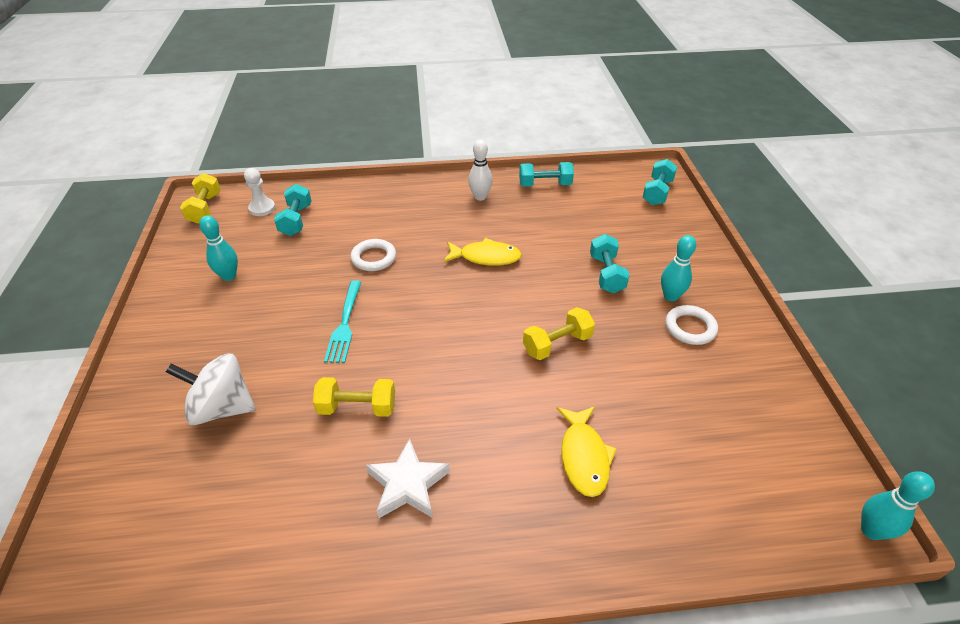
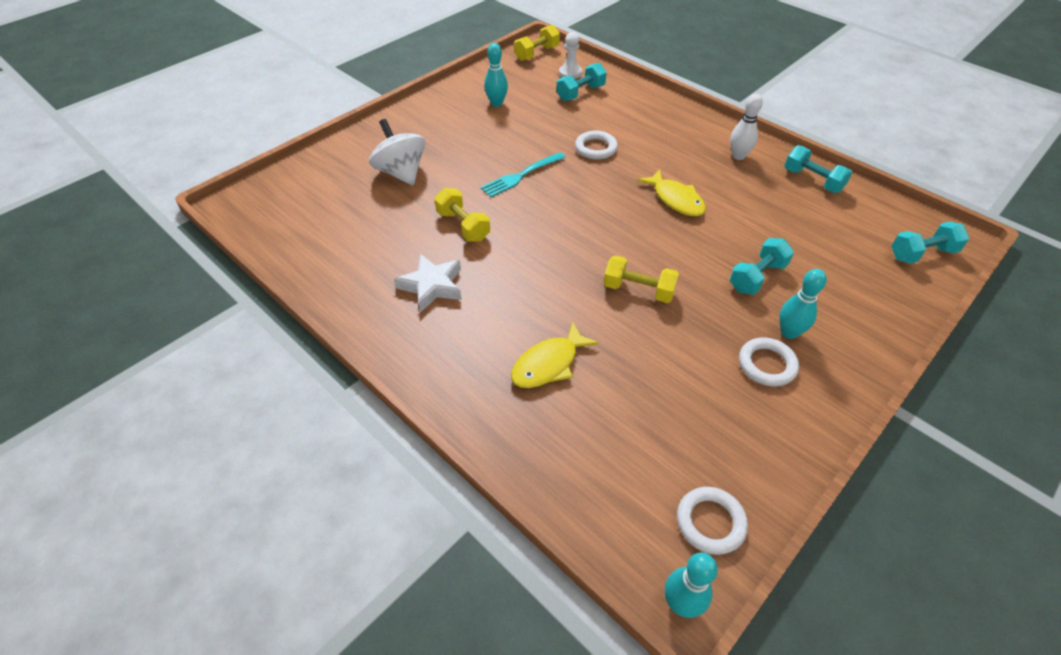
camera: 50 degrees right, 5 degrees up
(809, 460) = (710, 522): none -> white ring

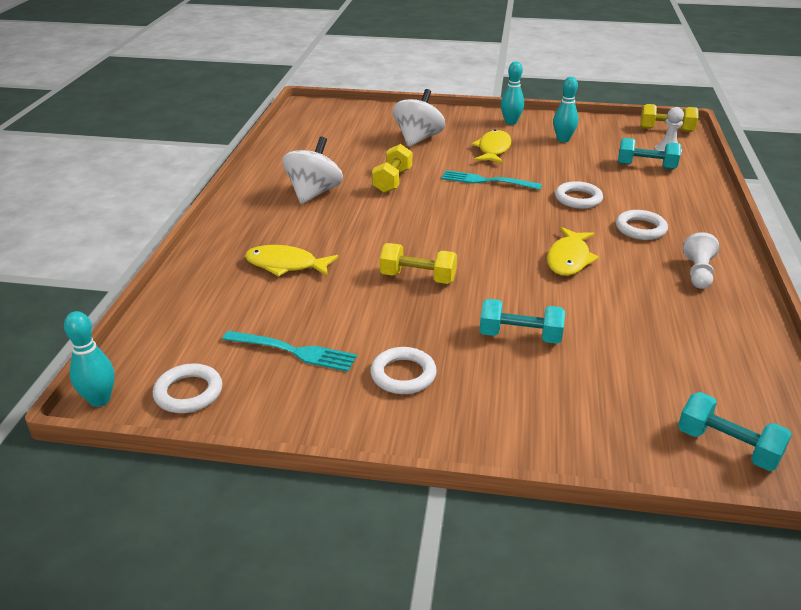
camera: 55 degrees right, 15 degrees down
(432, 286) = (314, 193): white star -> white spinning top
(471, 144) = (493, 149): none -> yellow fish
(638, 290) = (418, 278): yellow dumbbell -> yellow dumbbell turned 60 degrees counterclockwise
(664, 146) = (640, 229): none -> white ring
(693, 418) = (294, 351): none -> turquoise fork
(738, 156) = (698, 273): white bowling pin -> white pawn
(789, 332) = (463, 377): turquoise bowling pin -> turquoise bowling pin (510, 122)
(812, 180) = (736, 330): turquoise dumbbell -> none

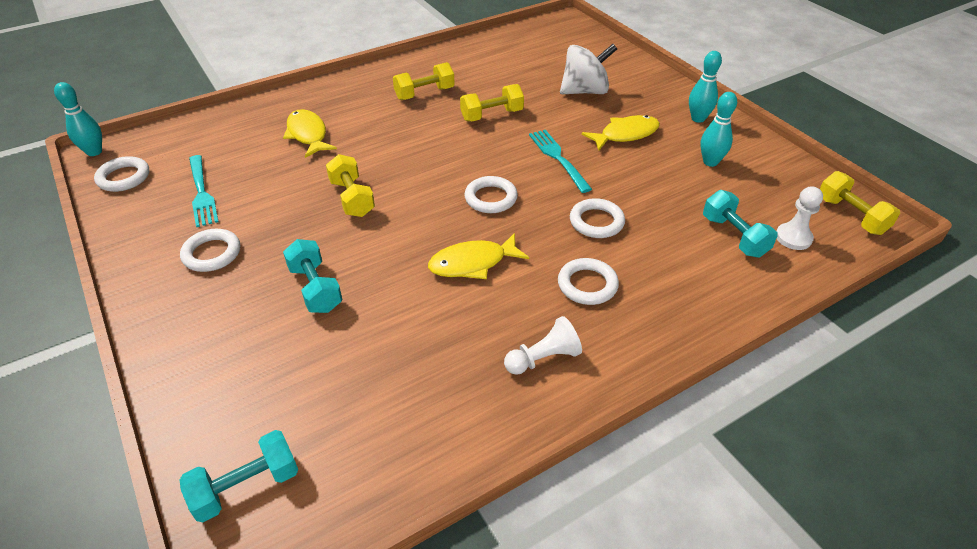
camera: 50 degrees right, 10 degrees up
(314, 193) = (424, 93): white spinning top -> yellow dumbbell
(500, 223) = (491, 198): none -> white ring
(727, 446) = (246, 487): turquoise dumbbell -> turquoise dumbbell turned 60 degrees clockwise

